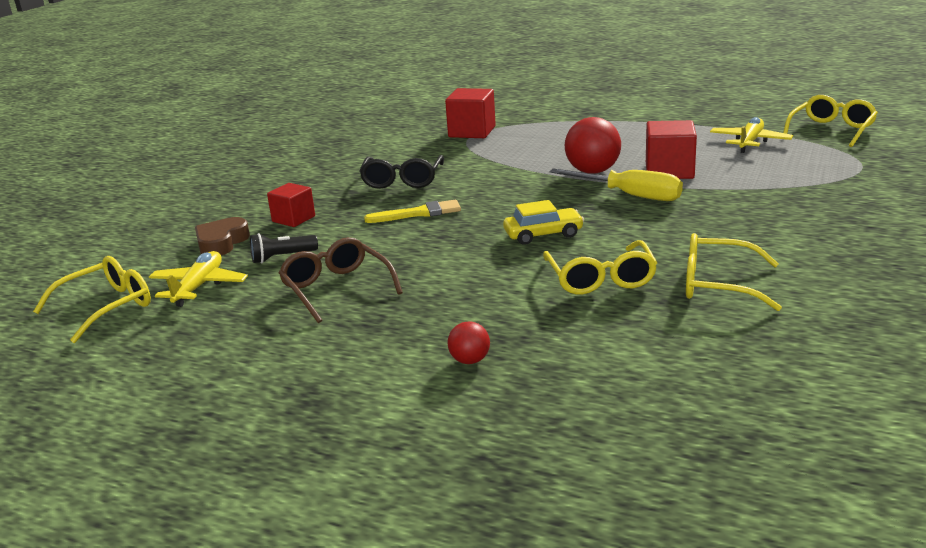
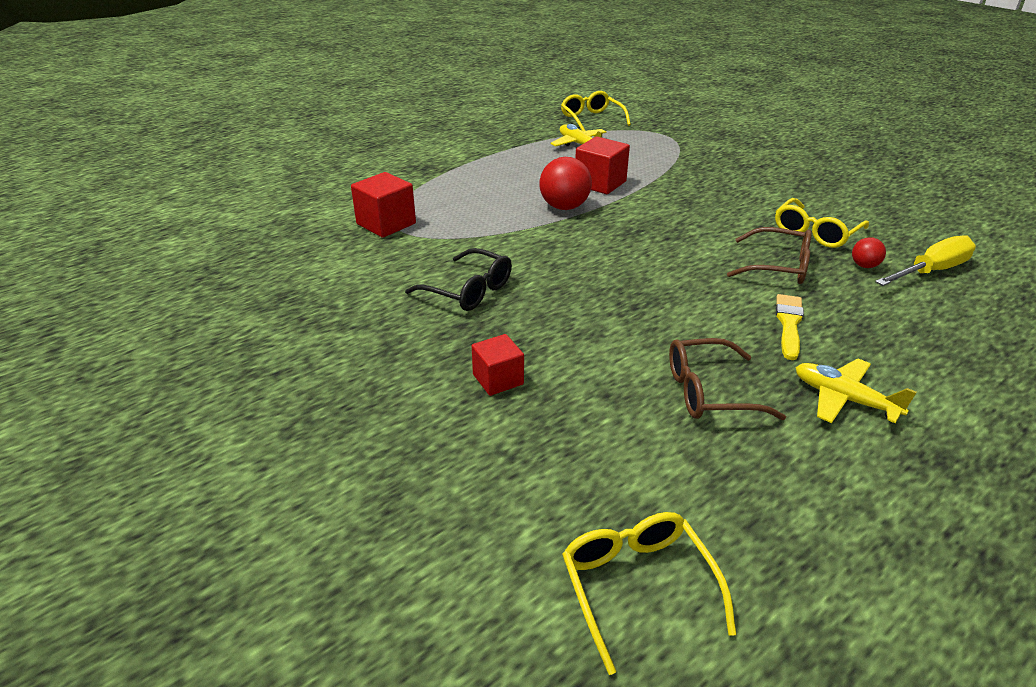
camera: 65 degrees left, 10 degrees up
(199, 287) = (634, 489): yellow plane -> yellow plane (844, 399)
(221, 243) = (515, 447): brown heart -> none
(282, 257) = (601, 410): black flashlight -> none
(418, 213) = (567, 304): yellow brush -> yellow brush (789, 324)
(470, 360) = (891, 358): red ball -> red ball (864, 266)
(543, 234) = (675, 263): yellow car -> none
(600, 279) = (778, 266): yellow glasses -> brown glasses
(630, 195) = (632, 210): yellow screwdriver -> yellow screwdriver (930, 271)

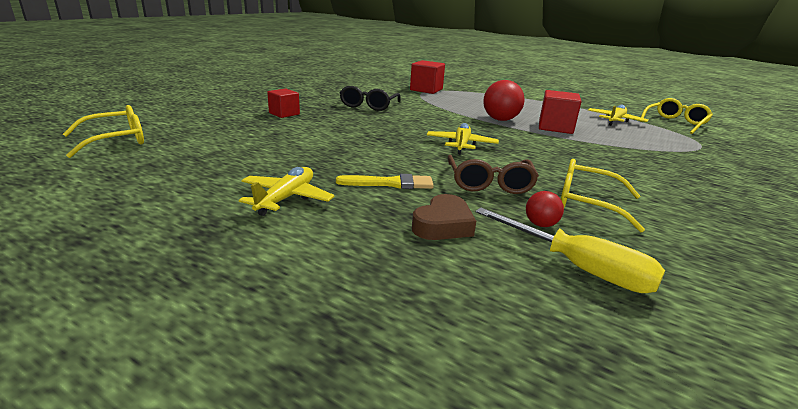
camera: 70 degrees right, 10 degrees down
(662, 255) = (461, 145): none -> yellow plane
(709, 392) = (284, 156): brown glasses -> none
(879, 312) = (443, 225): none -> brown heart

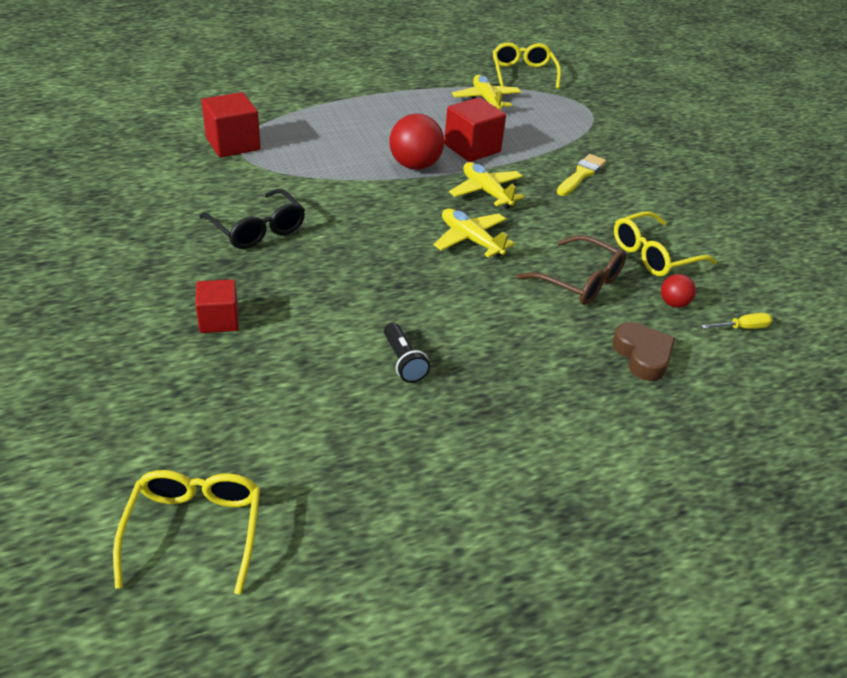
camera: 55 degrees left, 15 degrees up
(286, 198) = (524, 429): yellow plane -> yellow plane (486, 192)
(309, 153) = (403, 361): none -> black flashlight
(391, 183) = (537, 342): yellow brush -> yellow brush (581, 174)
(578, 267) = (742, 328): yellow screwdriver -> yellow screwdriver, size x0.49

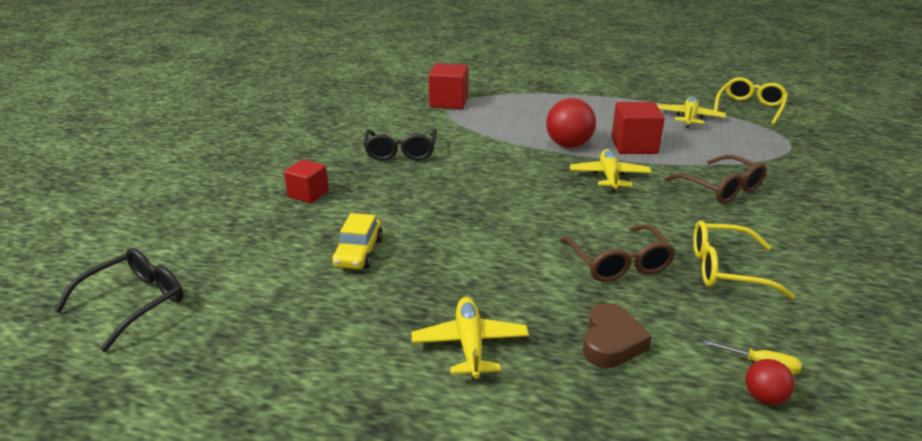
camera: 40 degrees right, 10 degrees down
(195, 530) = (135, 303): yellow glasses -> black glasses
(357, 365) = (359, 252): none -> yellow car
(403, 361) = (394, 263): black flashlight -> none
(471, 240) = (553, 204): yellow plane -> yellow plane (470, 345)
(581, 174) = (721, 188): yellow brush -> brown glasses
(673, 303) = (700, 314): red ball -> red ball (764, 397)

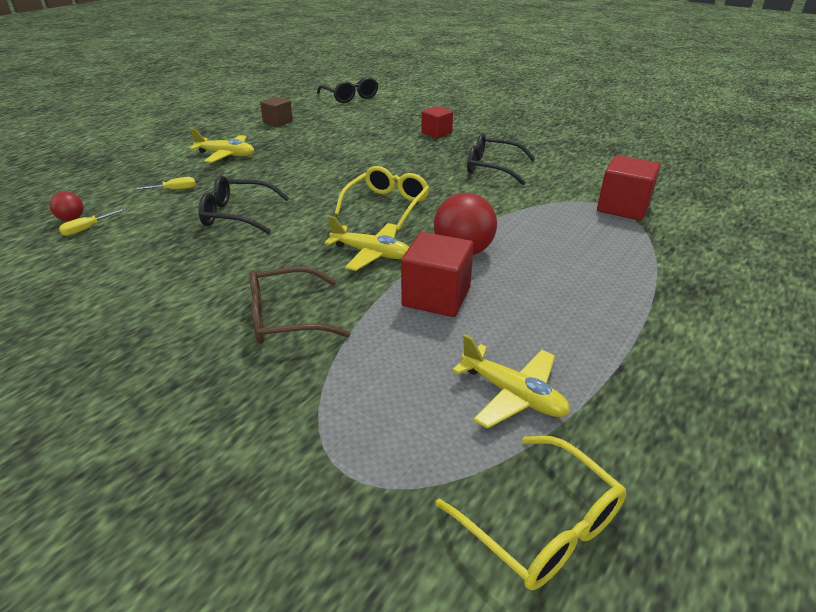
camera: 110 degrees right, 5 degrees up
(296, 345) = (278, 122): none -> brown cube
(359, 252) = (345, 140): yellow car -> none
(611, 342) = (173, 190): brown heart -> yellow screwdriver
(619, 263) = (237, 215): brown glasses -> black glasses
(725, 269) = (174, 257): yellow glasses -> yellow glasses (387, 205)

